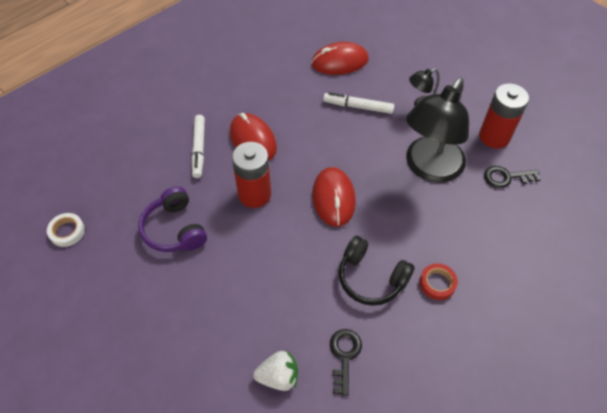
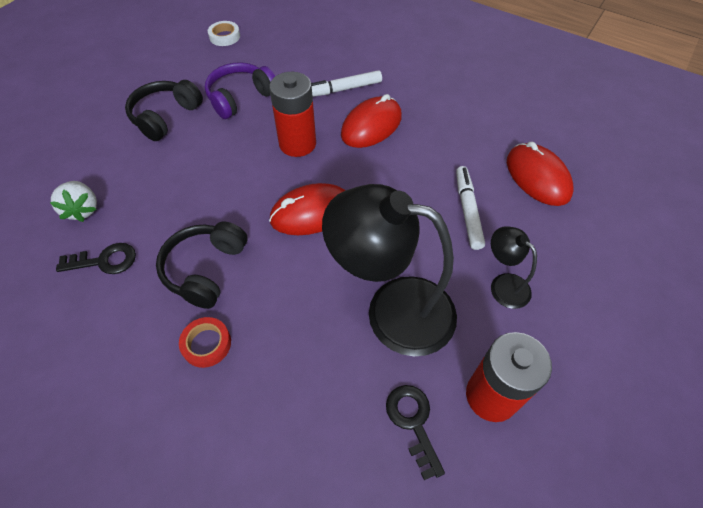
camera: 75 degrees right, 0 degrees up
(175, 297) = (165, 117): none -> black headphones

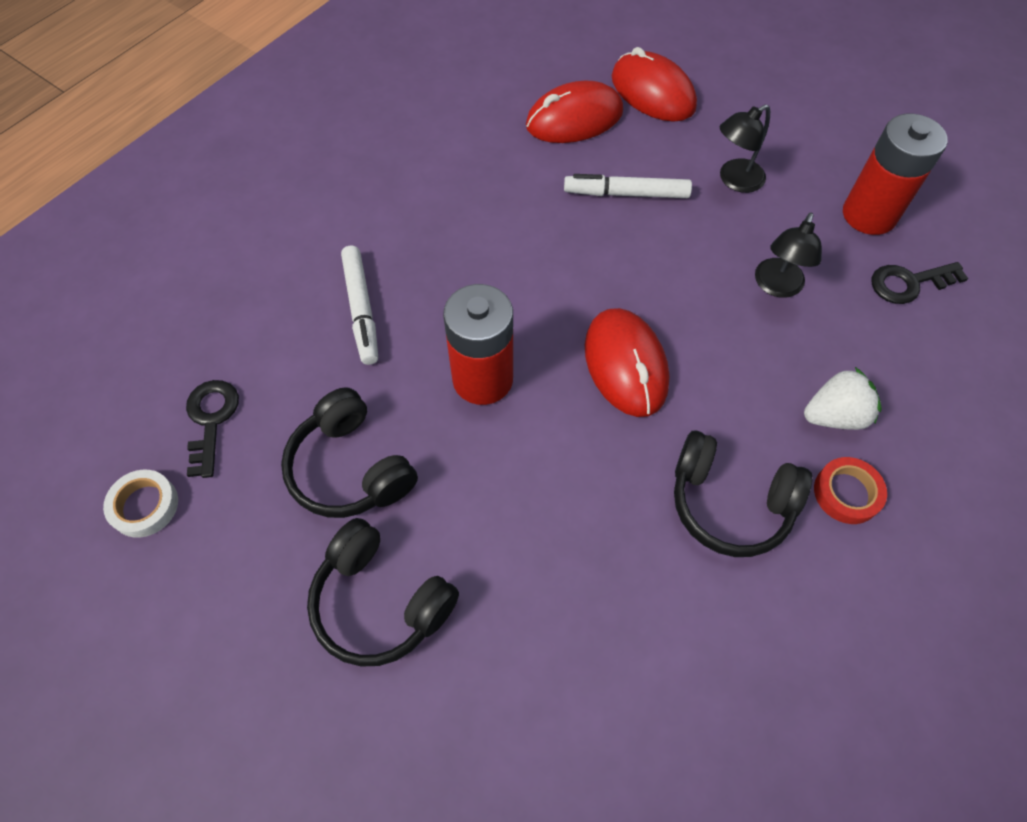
camera: 85 degrees left, 5 degrees up
(83, 209) = (611, 724): white strawberry -> white strawberry (834, 415)
(104, 261) = (720, 660): black key -> black key (211, 420)
(240, 98) = (351, 468): purple headphones -> black headphones
(371, 126) = (455, 279): red mouse -> red mouse (652, 92)
(392, 310) = (776, 286): black lamp -> black lamp, size x0.47

